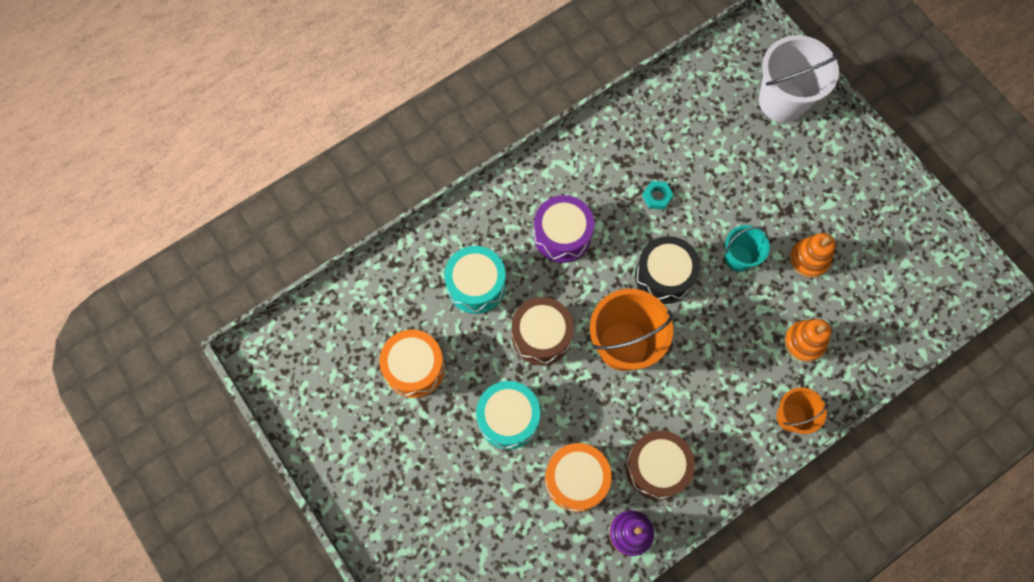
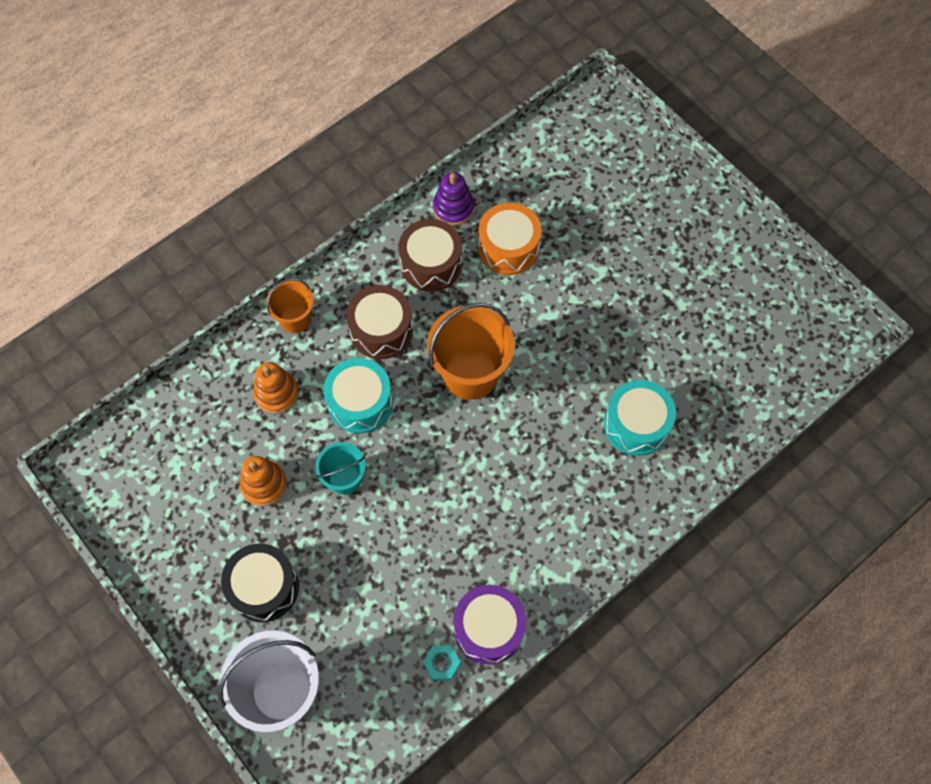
camera: 175 degrees right, 5 degrees down
(414, 367) = (686, 335): orange drum -> none
(508, 418) = (581, 295): turquoise drum -> turquoise drum (360, 402)
(541, 336) = (558, 377): brown drum -> brown drum (381, 330)
(562, 235) = (547, 489): purple drum -> purple drum (489, 628)
(657, 196) = (440, 545): turquoise nut -> turquoise nut (442, 663)
(664, 275) = (429, 452): black drum -> black drum (264, 587)

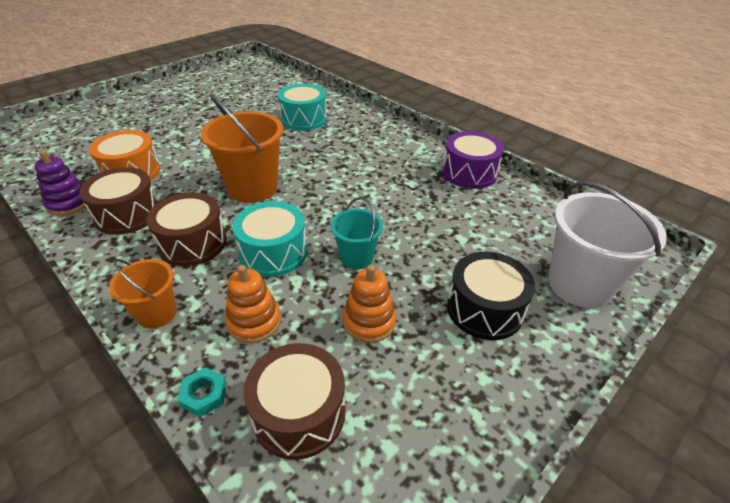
camera: 95 degrees left, 25 degrees down
(189, 430) = (299, 413): none -> brown drum
(442, 663) = (506, 193): turquoise nut -> turquoise nut (204, 395)

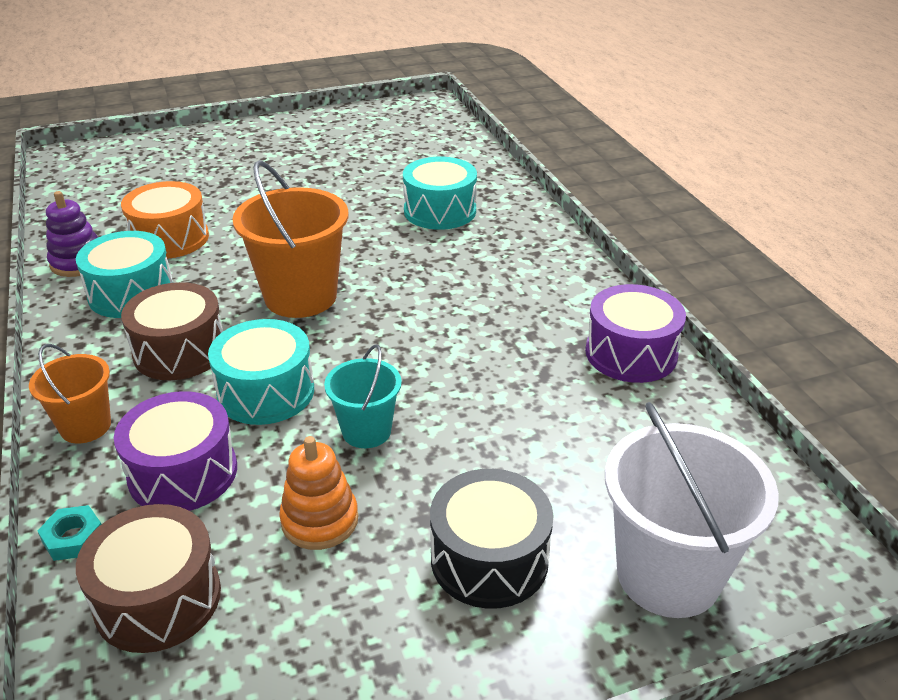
camera: 25 degrees right, 5 degrees down
(127, 214) = (131, 293): brown drum -> turquoise drum
(254, 322) = (183, 473): orange stacking toy -> purple drum

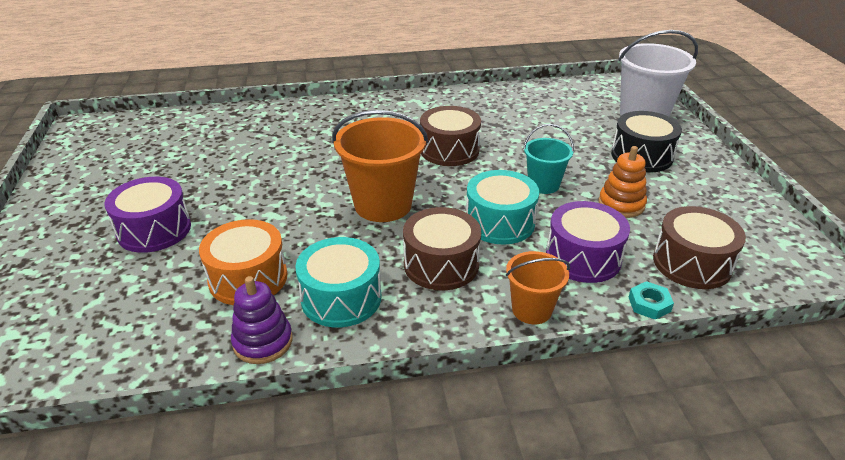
camera: 80 degrees left, 0 degrees up
(440, 211) = (286, 138): turquoise drum -> none
(446, 334) = (449, 150): none -> brown drum
(631, 353) = (482, 98): purple drum -> purple drum (154, 230)

